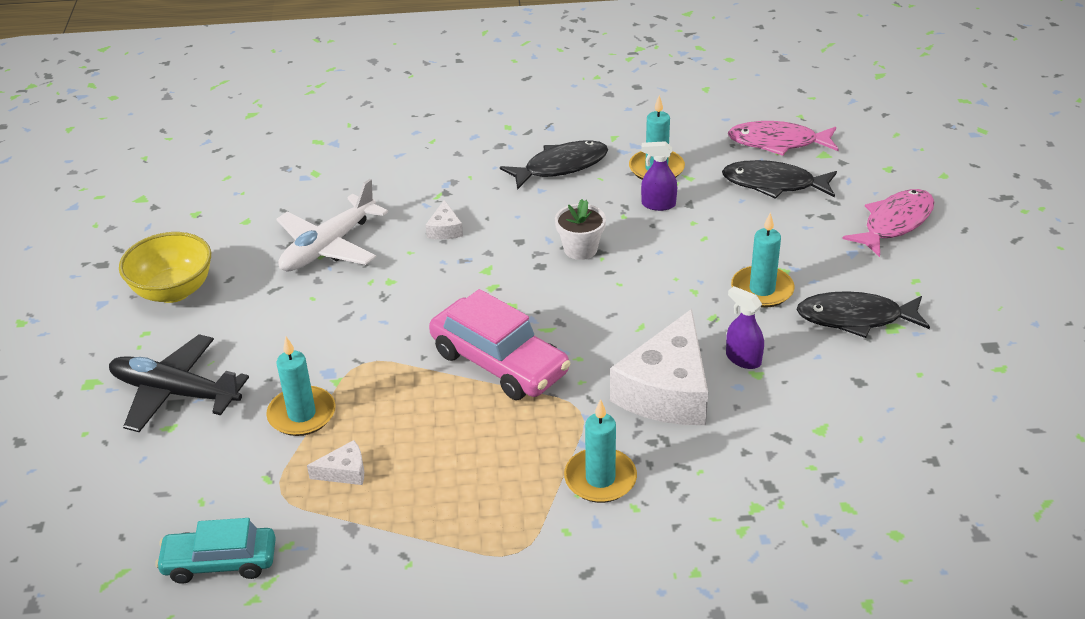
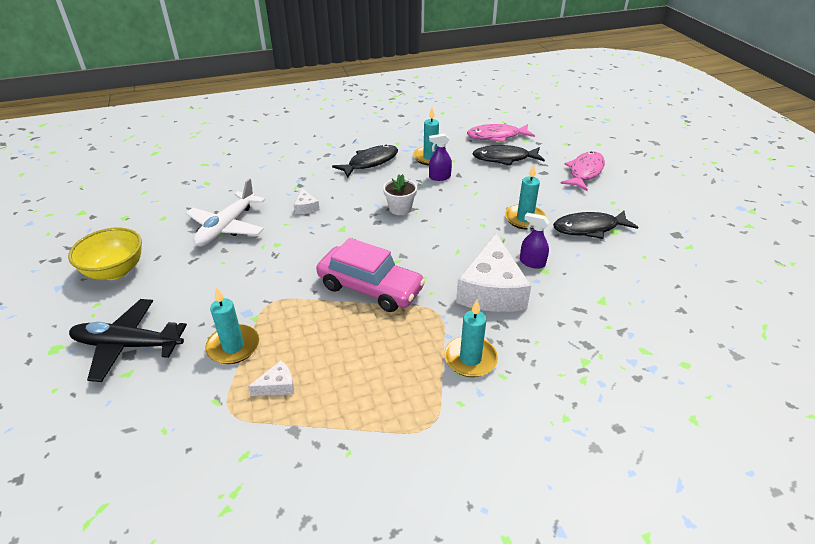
camera: 15 degrees left, 0 degrees up
(220, 562) = (189, 481): turquoise car -> none

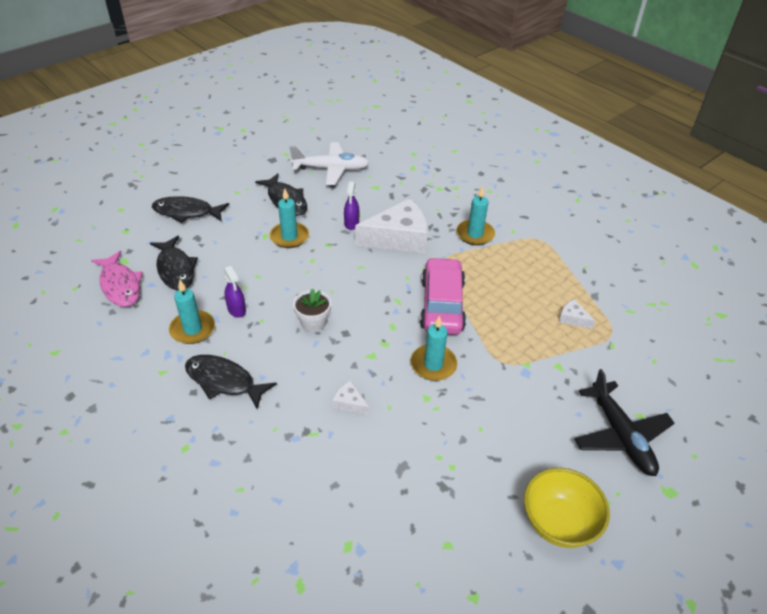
camera: 115 degrees left, 5 degrees up
(227, 227) = (426, 459): white plane -> white plane (331, 169)
(233, 346) = (563, 362): turquoise candle -> turquoise candle (433, 364)
(306, 207) = (349, 403): white cheese -> white cheese turned 105 degrees counterclockwise
(584, 172) = (187, 212): pink fish -> black fish

